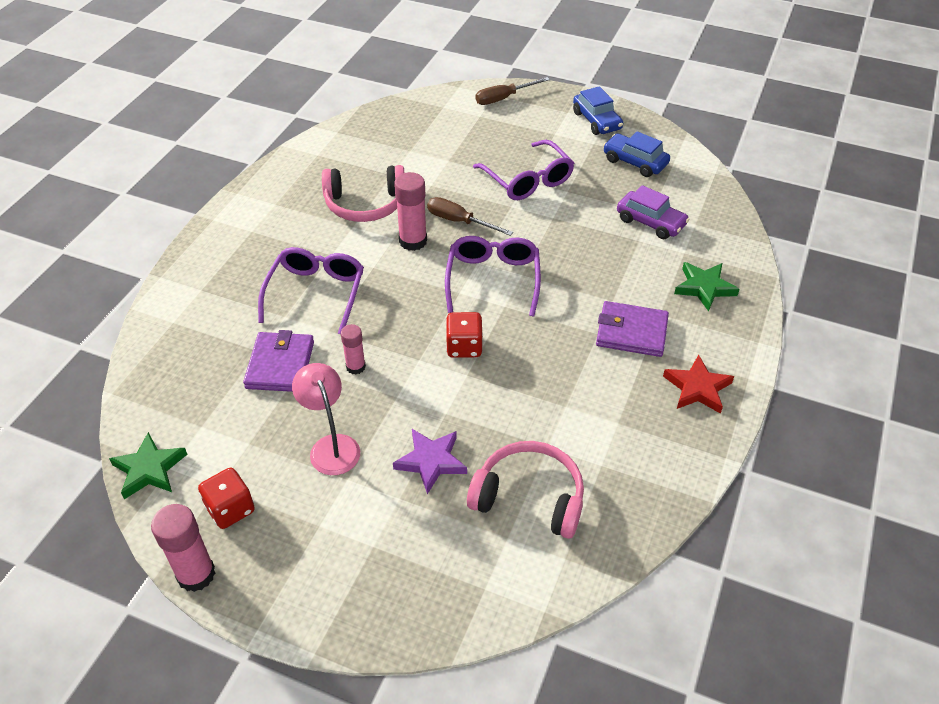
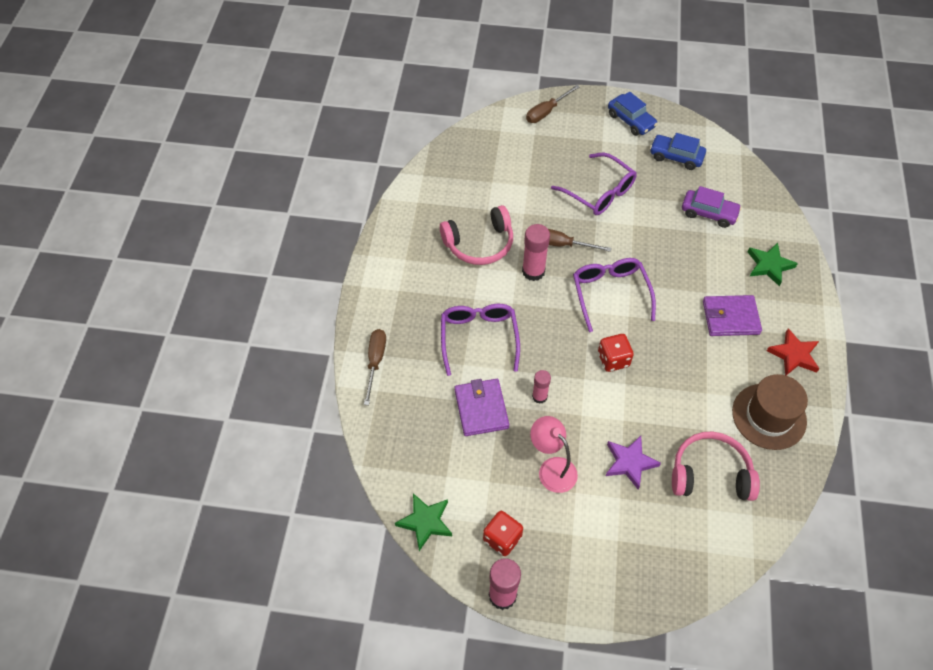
camera: 15 degrees left, 10 degrees up
(187, 293) = (375, 362): none -> brown screwdriver
(636, 449) = (769, 416): none -> brown hat

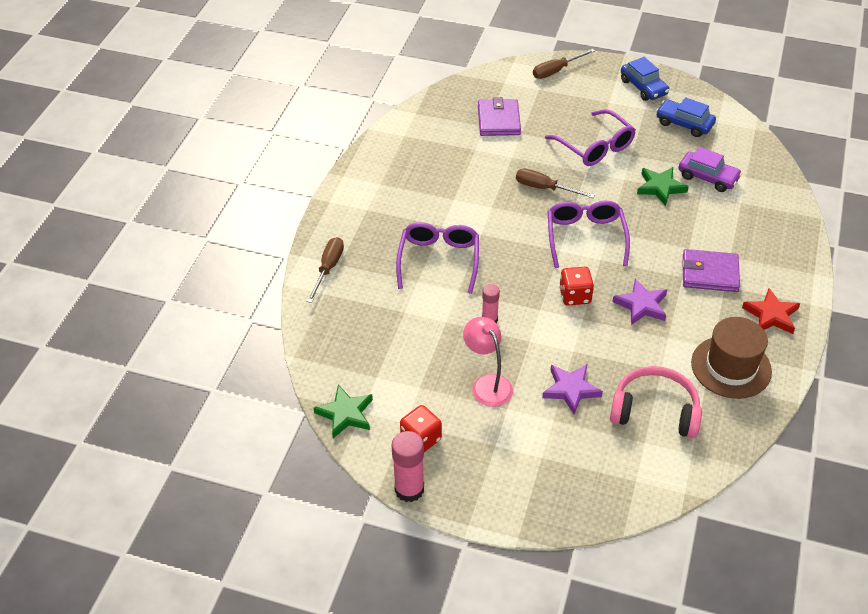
camera: 10 degrees right, 10 degrees down
(479, 244) = (459, 178): pink headphones -> none
(481, 409) = (426, 322): purple wallet -> purple wallet (498, 120)
(533, 271) = (509, 209): pink glue stick -> none
(676, 361) = (641, 305): none -> purple star
(769, 265) = (763, 231): green star -> green star (660, 187)

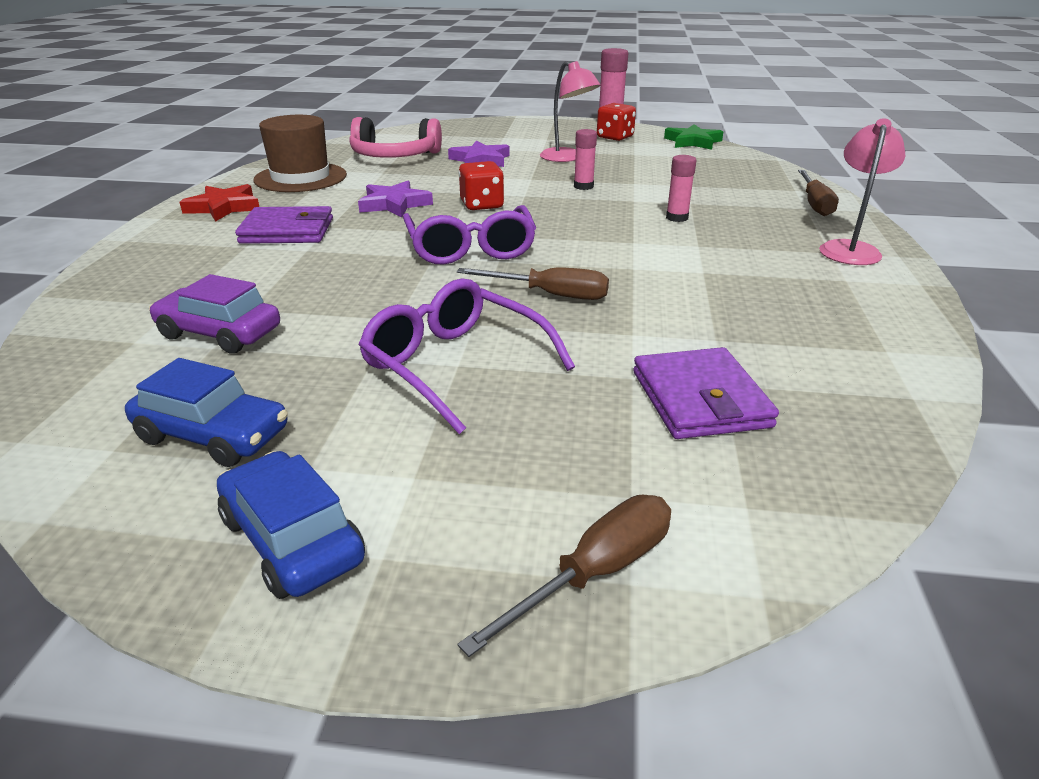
camera: 170 degrees right, 15 degrees down
(352, 211) = (850, 249): none -> pink lamp
(439, 260) = (677, 218): purple glasses -> pink glue stick
(660, 187) = (326, 312): green star -> none

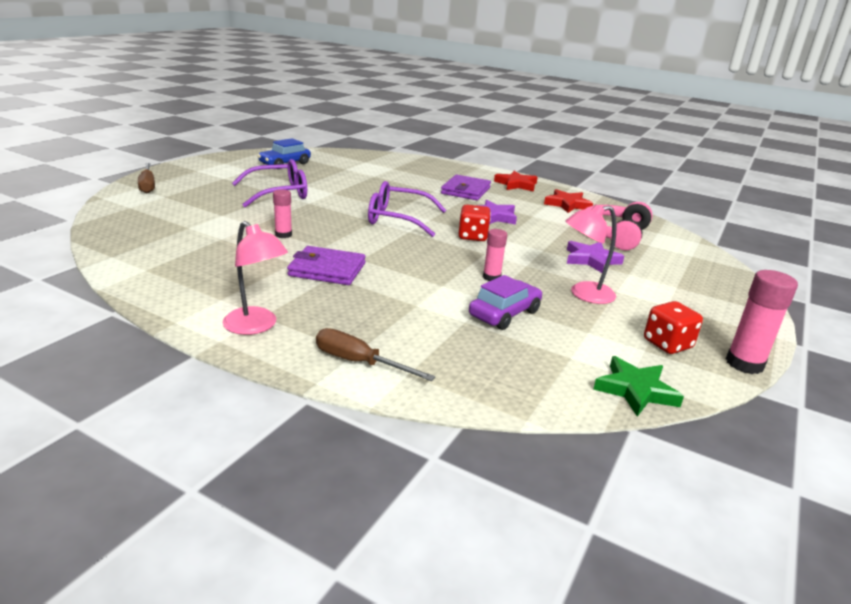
camera: 110 degrees right, 5 degrees down
(219, 333) = (356, 170): purple car -> purple car (504, 314)
(292, 540) = (220, 165): blue car -> none
(300, 178) = (567, 204): brown hat -> red star
(550, 295) = (316, 221): brown screwdriver -> none
(677, 218) = (388, 287): pink glue stick -> pink glue stick (283, 235)
(700, 399) = (188, 220): purple wallet -> purple wallet (327, 269)

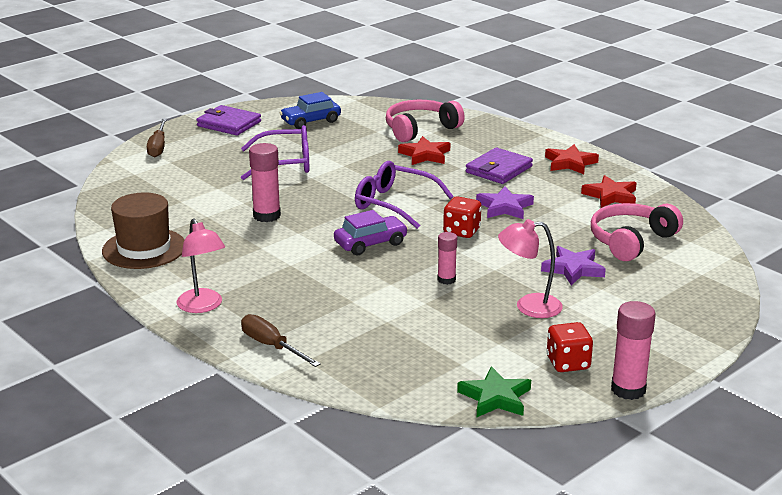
camera: 20 degrees right, 0 degrees up
(163, 272) = (144, 248): none -> brown hat
(283, 235) = (267, 216): pink glue stick -> pink glue stick, size x1.63
(327, 269) = (289, 257): purple wallet -> purple wallet (229, 124)
(381, 166) = (420, 129): none -> pink headphones
(398, 183) = (425, 155): none -> red star
(504, 314) = (430, 317): purple car -> purple car (370, 243)

